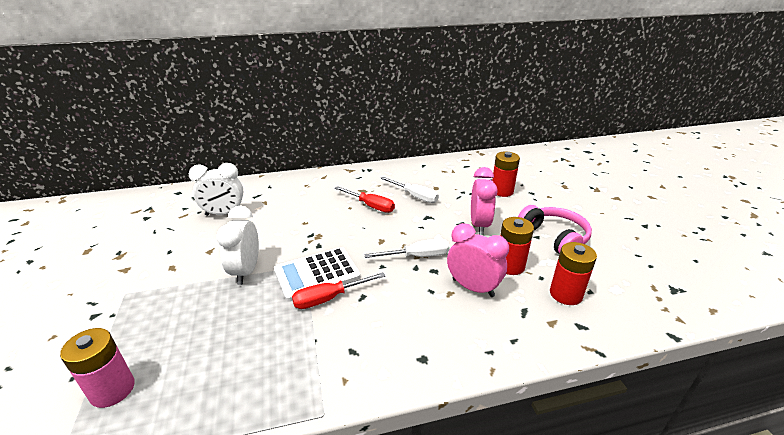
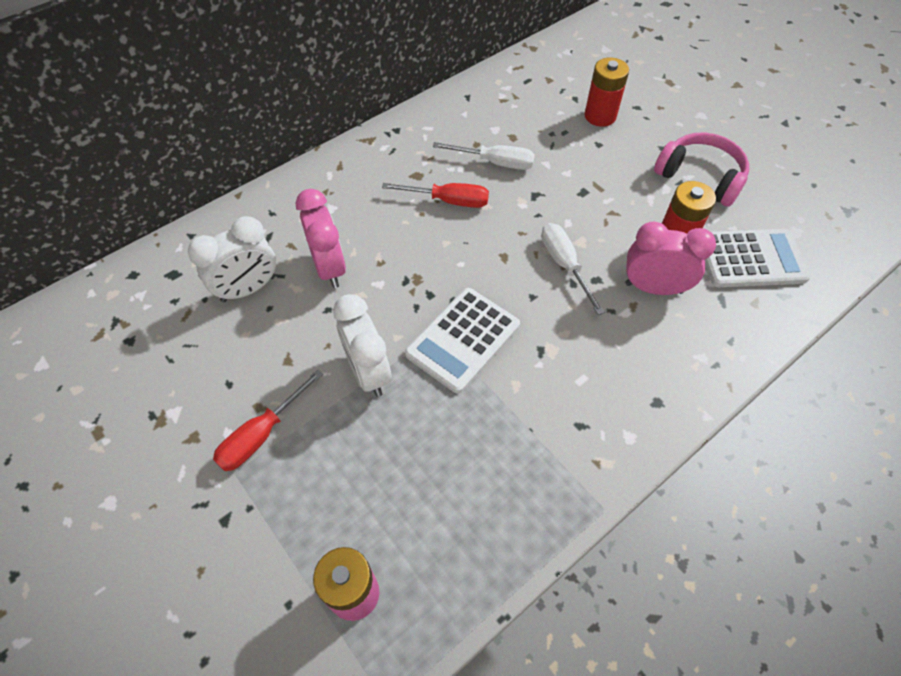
camera: 25 degrees left, 25 degrees up
(329, 298) = (504, 369): red screwdriver -> red screwdriver (262, 434)
(417, 256) = (564, 265): white screwdriver -> white screwdriver turned 75 degrees counterclockwise
(479, 225) = (606, 187): pink clock -> pink clock (329, 268)
(565, 294) = (751, 259): red battery -> white calculator

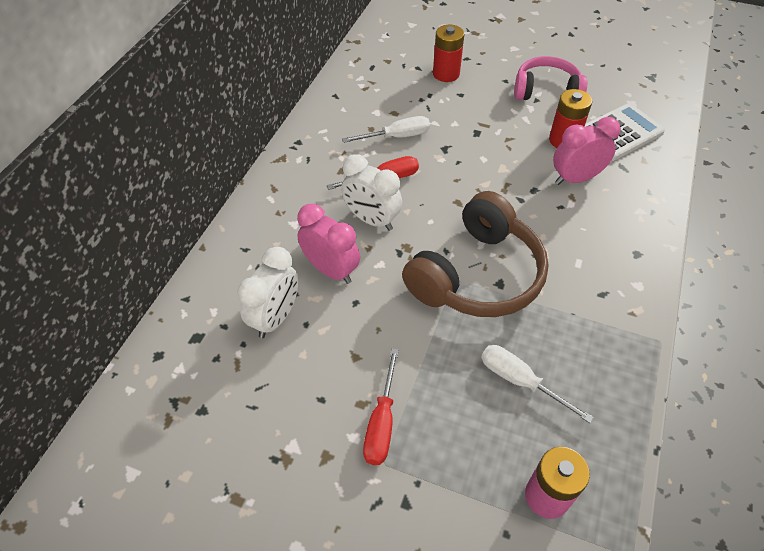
camera: 30 degrees left, 5 degrees down
(368, 372) = (426, 333): white clock -> white clock (371, 220)
(463, 340) = (477, 275): white calculator -> brown headphones
(564, 265) = (505, 189): white screwdriver -> white screwdriver (520, 381)

